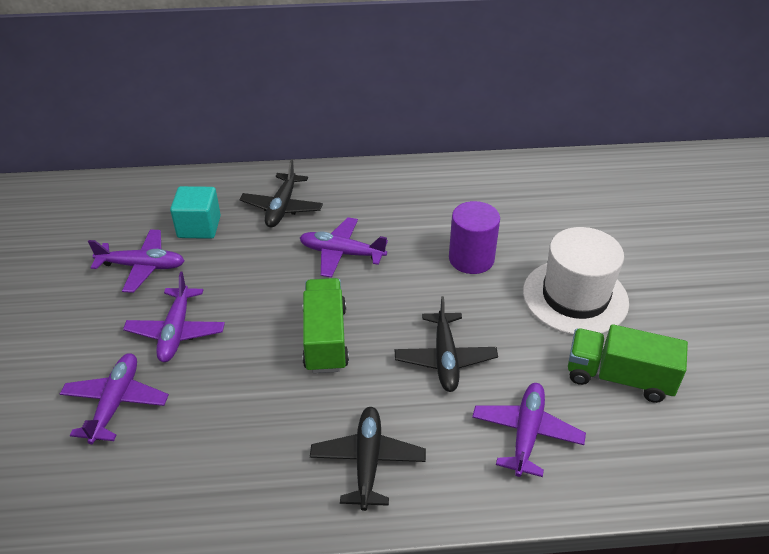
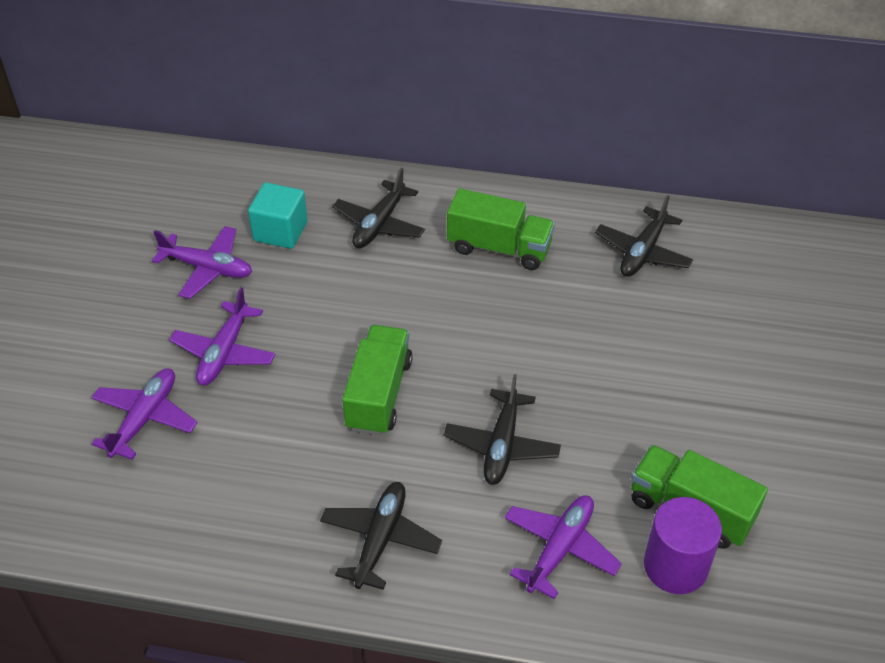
camera: 15 degrees right, 5 degrees up
(341, 253) = (429, 295): purple plane -> none
(386, 208) = (499, 248): none -> green truck
(471, 259) = (576, 331): purple cylinder -> purple cylinder (675, 566)
(499, 192) = (643, 252): none -> black plane
(575, 297) = (680, 404): white hat -> none

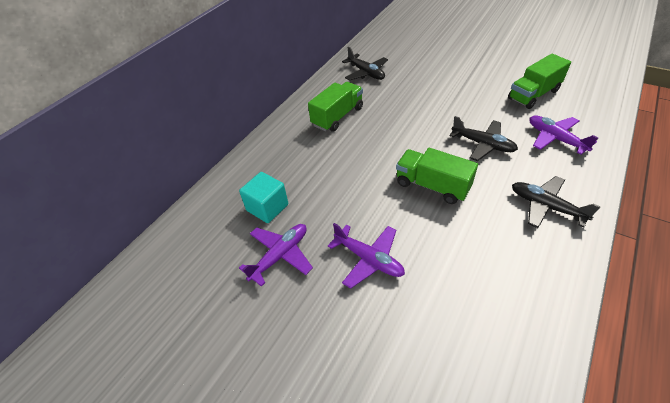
camera: 65 degrees left, 0 degrees up
(145, 418) = (418, 322): purple plane -> none
(379, 224) = (290, 159): black plane -> none
(675, 566) = (566, 106): purple cylinder -> none

